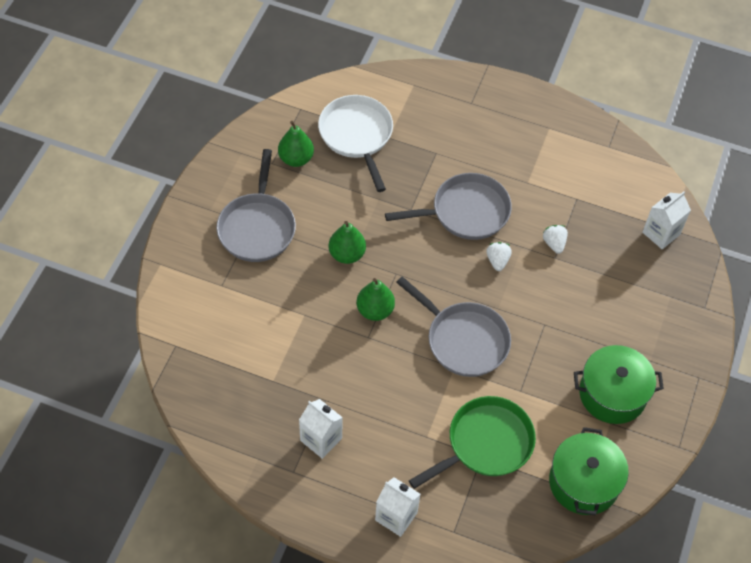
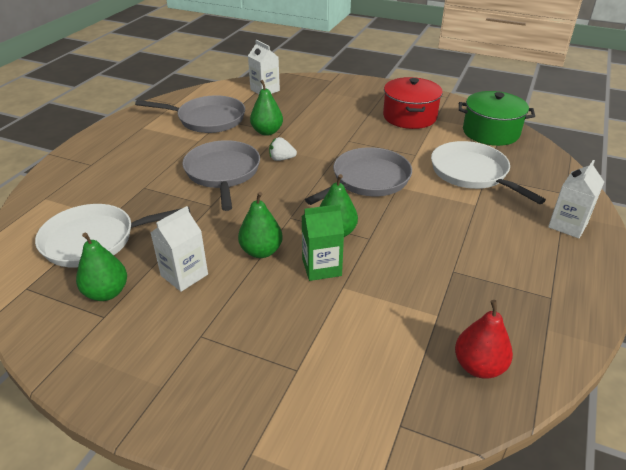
camera: 85 degrees left, 20 degrees down
(222, 401) = (478, 366): none -> red pear
(257, 227) = (206, 331): grey pan -> grey pan (207, 119)
(321, 439) = (503, 275): white carton -> white carton (184, 275)
(328, 299) = (321, 267): none -> green carton
(485, 443) = (472, 173): green pan -> white pan
(554, 243) = (267, 132): white strawberry -> green pear
(612, 394) = (409, 117): green pot -> red pot

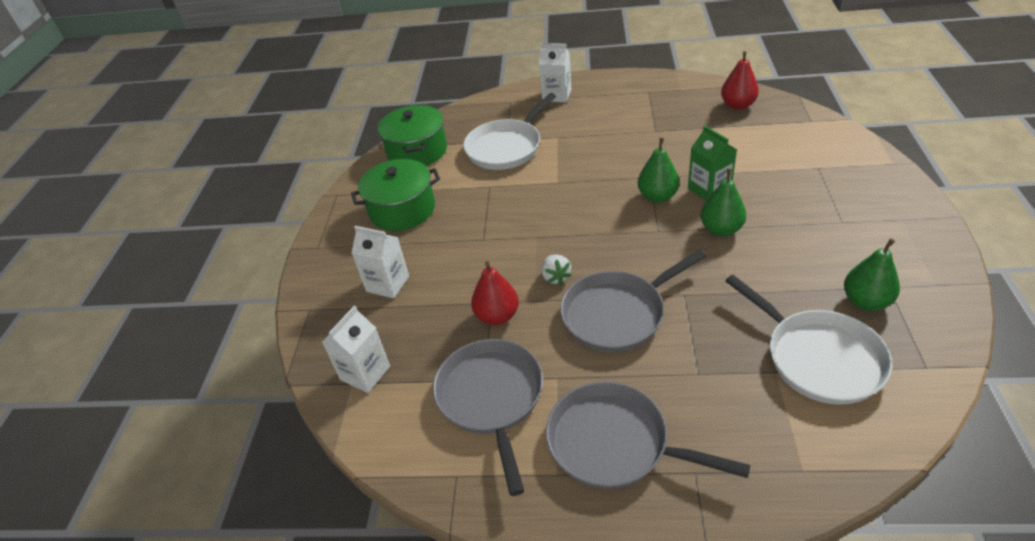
camera: 105 degrees left, 5 degrees up
(184, 275) = (795, 262): white carton -> white carton (388, 284)
(267, 132) = (497, 316): green pear -> red pear
(367, 180) = (558, 202): grey pan -> grey pan (615, 443)
(409, 117) = (402, 210): red pot -> green pot

